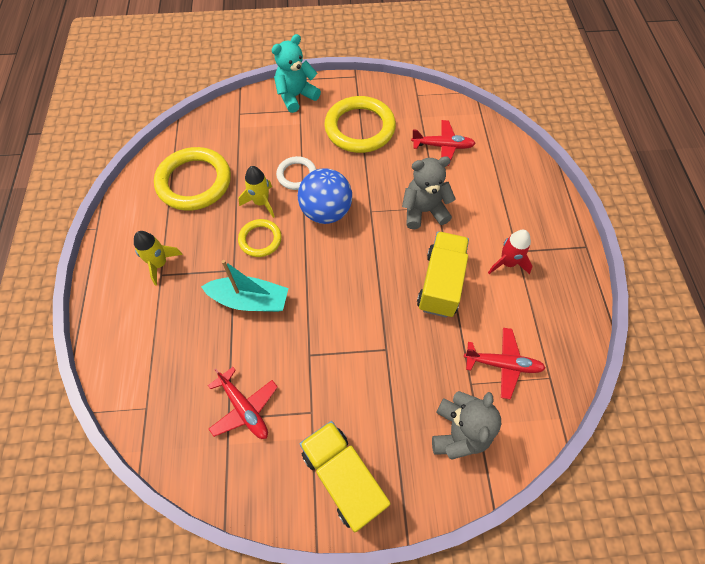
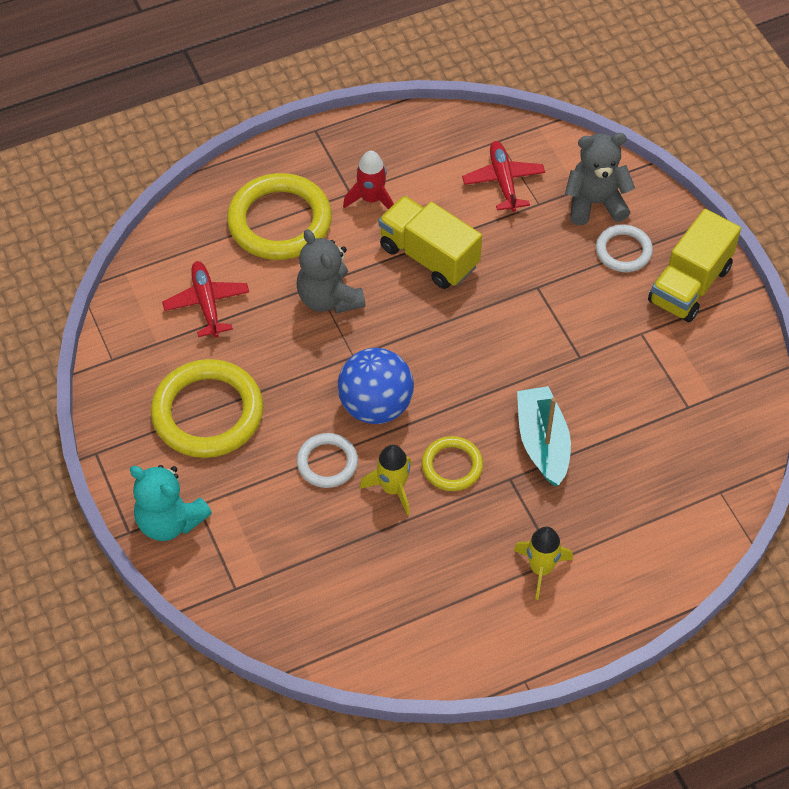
camera: 110 degrees left, 5 degrees down
(194, 182) = (392, 590): yellow ring -> yellow ring (279, 221)
(244, 408) = (669, 396): red plane -> none
(399, 434) = (623, 251): none -> white ring
(441, 283) = (428, 256): yellow truck -> yellow truck turned 45 degrees clockwise

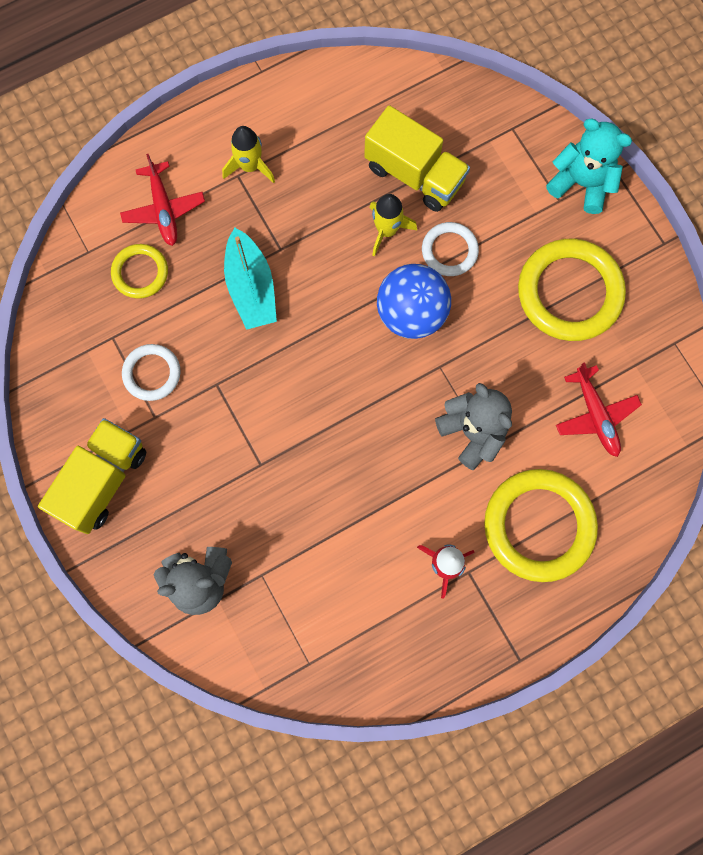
camera: 175 degrees right, 20 degrees up
(428, 256) = (375, 493): yellow truck -> yellow truck (414, 174)
(452, 466) = (334, 257): yellow ring -> yellow ring (140, 272)
(503, 181) = (301, 603): red plane -> red plane (164, 209)
(623, 251) = (170, 518): white ring -> white ring (152, 373)

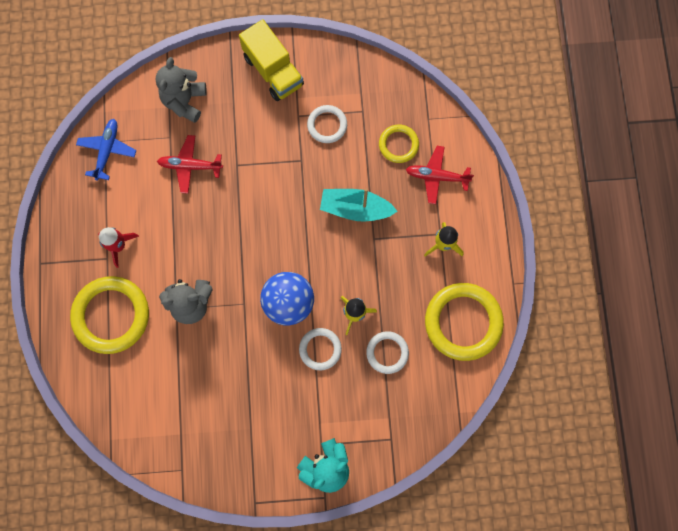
camera: 115 degrees right, 0 degrees up
(320, 653) = (107, 150): none -> blue plane
(414, 174) = (387, 353): yellow truck -> white ring
(569, 292) = (252, 416): yellow ring -> yellow ring (463, 322)
(595, 415) = (161, 389): red plane -> red plane (190, 166)

